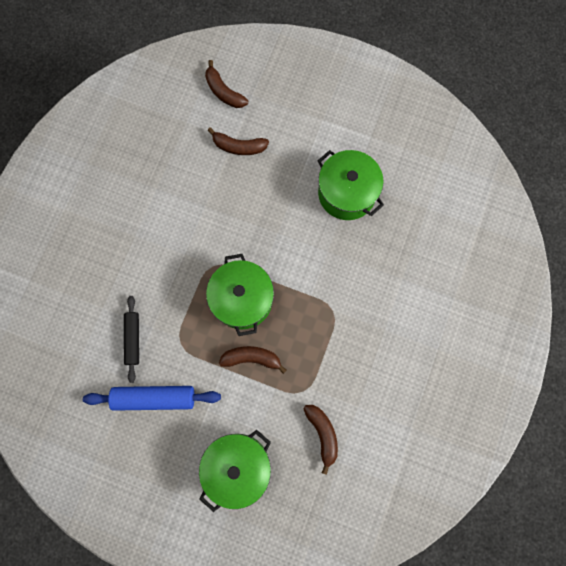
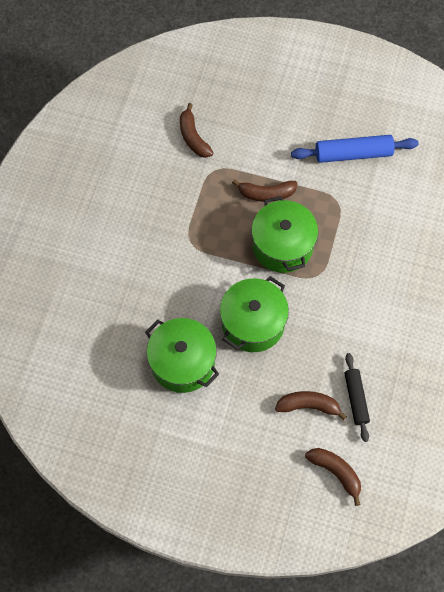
camera: 175 degrees right, 10 degrees down
(133, 339) = (384, 201): black rolling pin -> black rolling pin (356, 398)
(238, 466) = (268, 107): green pot -> green pot (253, 323)

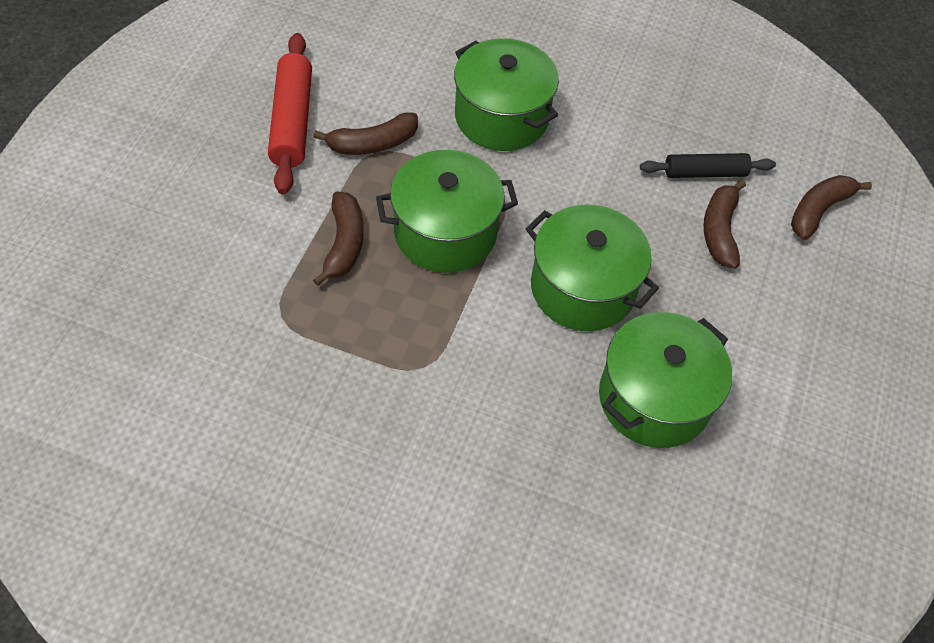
camera: 90 degrees left, 10 degrees down
(193, 137) = (203, 343): brown banana -> brown banana (372, 144)
(353, 154) = (292, 121): blue rolling pin -> red rolling pin
(380, 271) = (501, 117): none -> green pot

